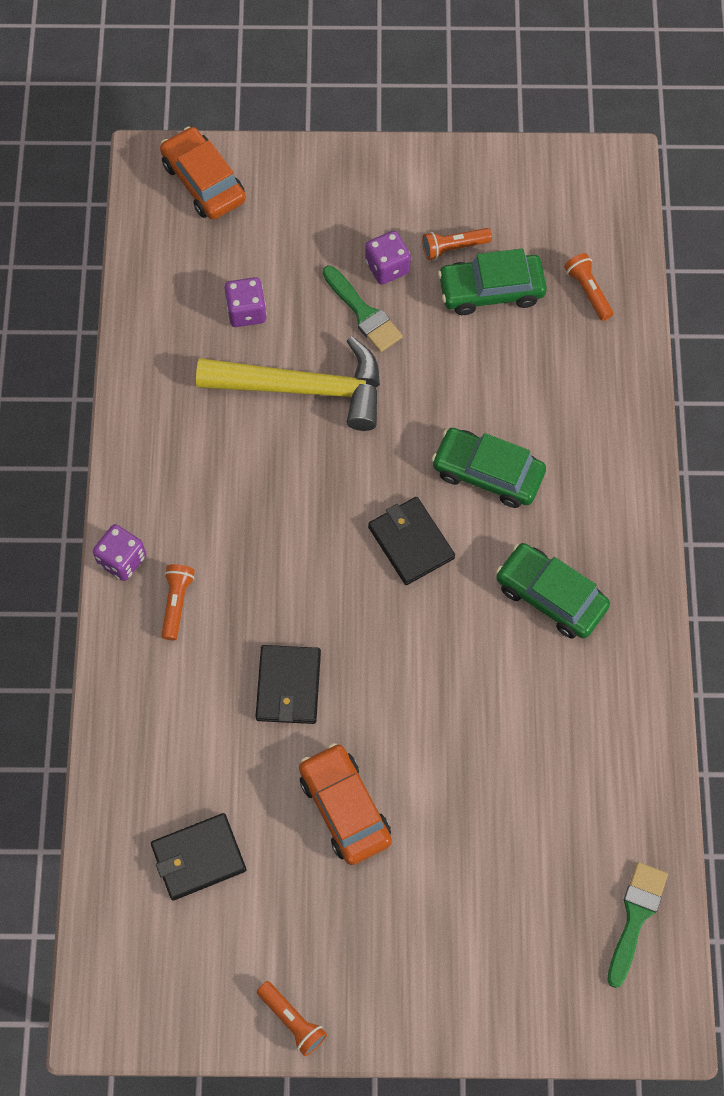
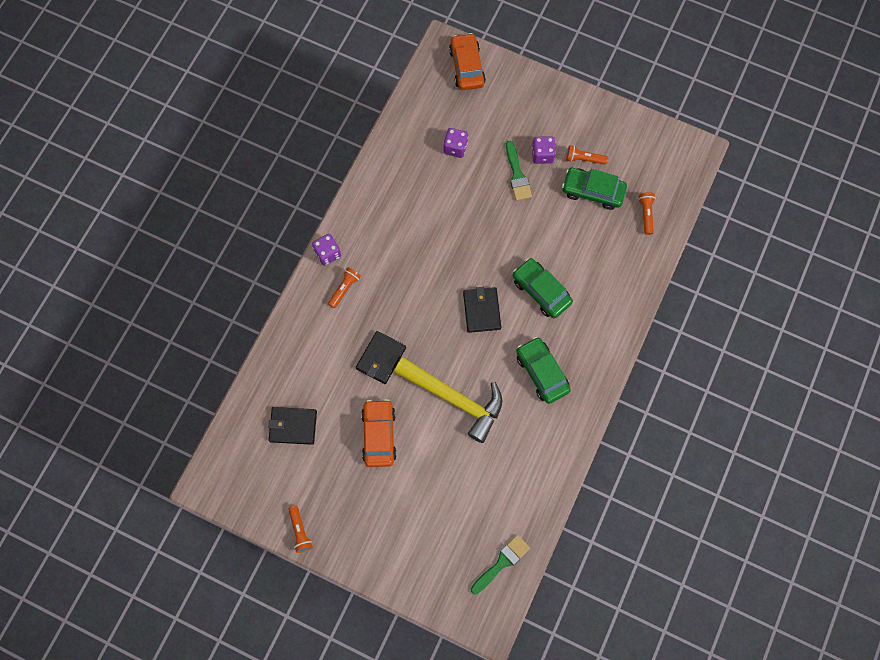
camera: 25 degrees right, 5 degrees up
(303, 389) = (465, 203): yellow hammer -> yellow hammer (454, 399)

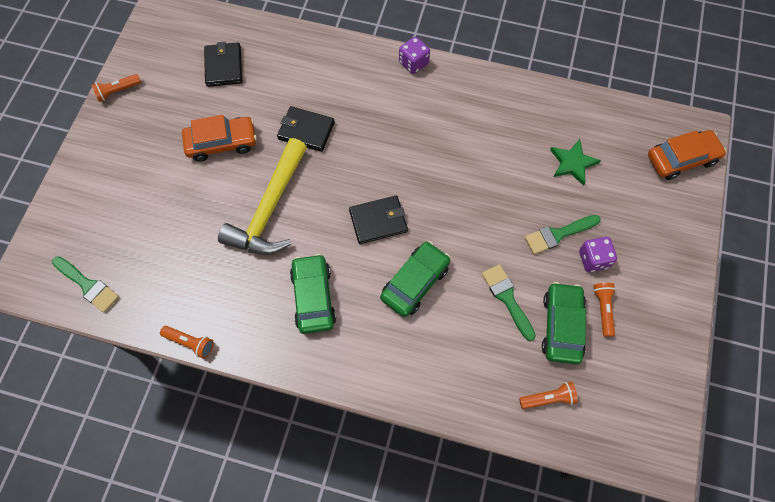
camera: 80 degrees right, 5 degrees down
(344, 289) = (377, 85): orange flashlight -> orange flashlight (190, 343)
(455, 148) = (572, 163): purple dice -> green star
(542, 372) = (313, 297): green car -> green car turned 60 degrees counterclockwise
(565, 225) = (507, 298): none -> green brush

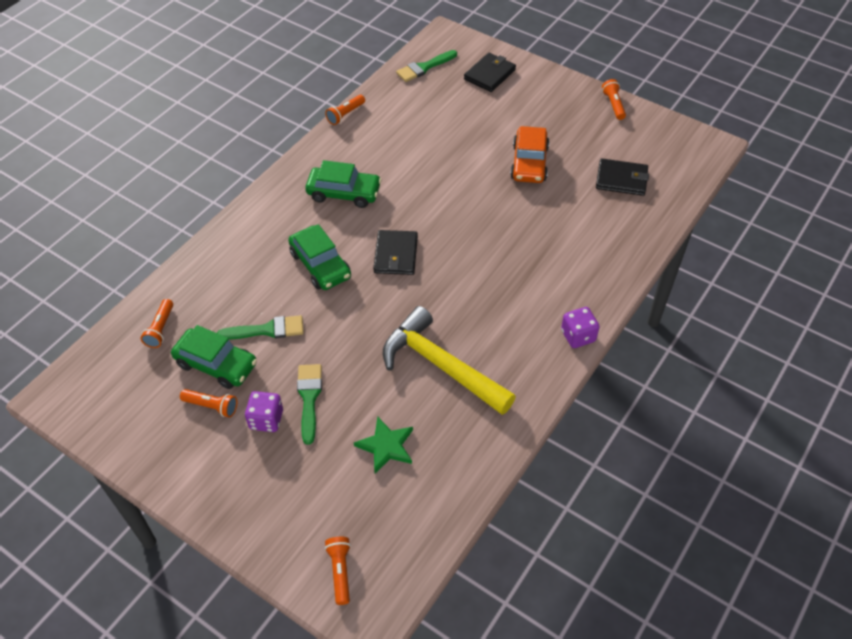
camera: 110 degrees right, 15 degrees down
(269, 209) = (444, 182): yellow hammer -> yellow hammer (441, 365)
(306, 130) = (520, 225): black wallet -> black wallet (490, 74)
(681, 159) = (340, 572): orange car -> orange flashlight

